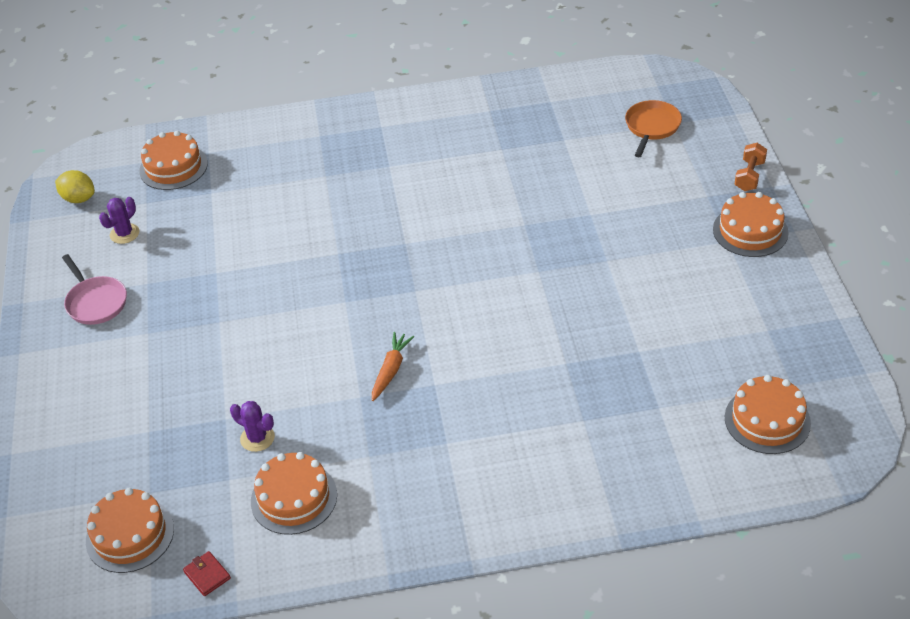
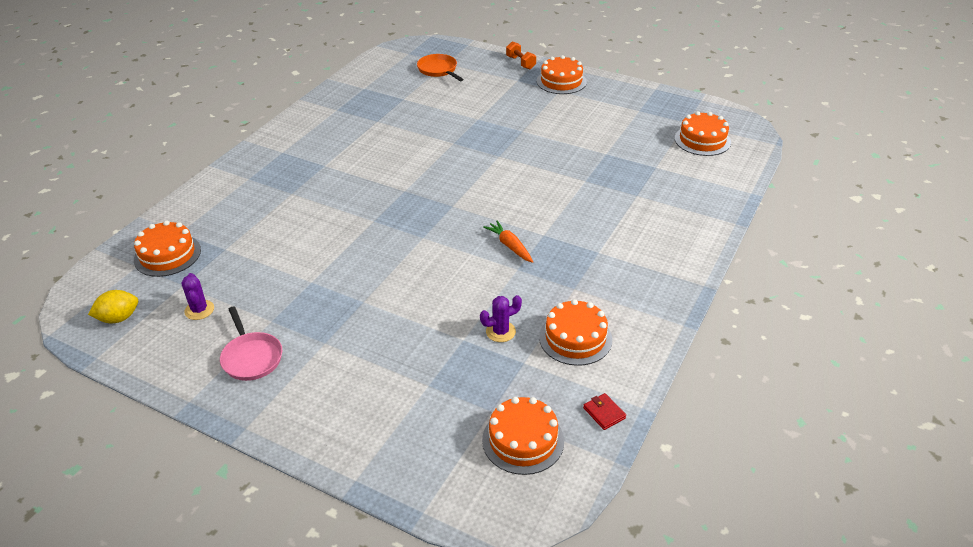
camera: 55 degrees left, 5 degrees down
(95, 302) = (251, 357): pink pan -> pink pan turned 60 degrees clockwise
(207, 575) = (604, 413): red wallet -> red wallet turned 60 degrees clockwise

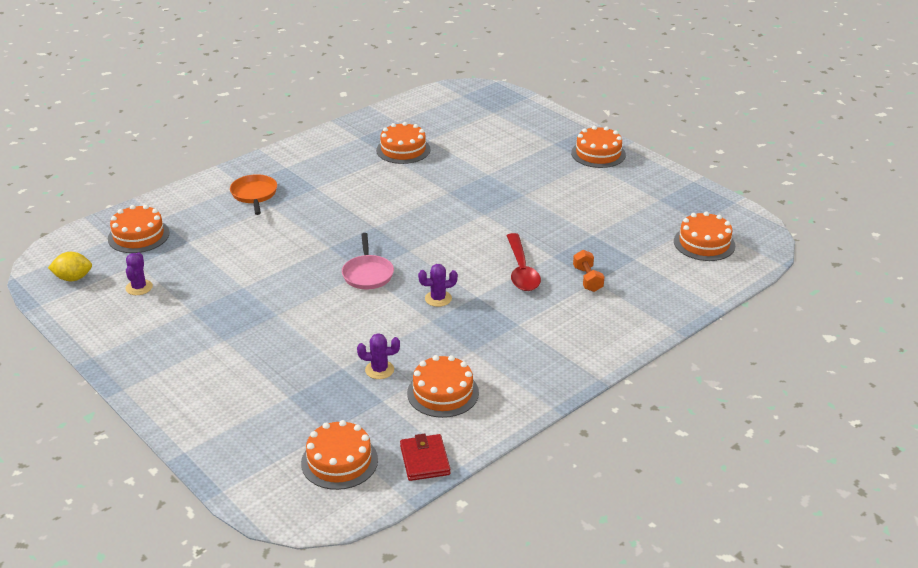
camera: 20 degrees right, 5 degrees down
(251, 357) = (159, 336): pink pan -> pink pan (368, 274)
(386, 112) = (403, 150): none -> orange cake
(438, 70) = (481, 118): orange pan -> orange pan (254, 195)
(510, 246) = (438, 299): orange carrot -> purple cactus
(520, 63) = (569, 126): orange dumbbell -> orange dumbbell (587, 279)
(567, 200) = (521, 270): none -> red spoon
(604, 413) = (424, 460): red wallet -> red wallet, size x1.56

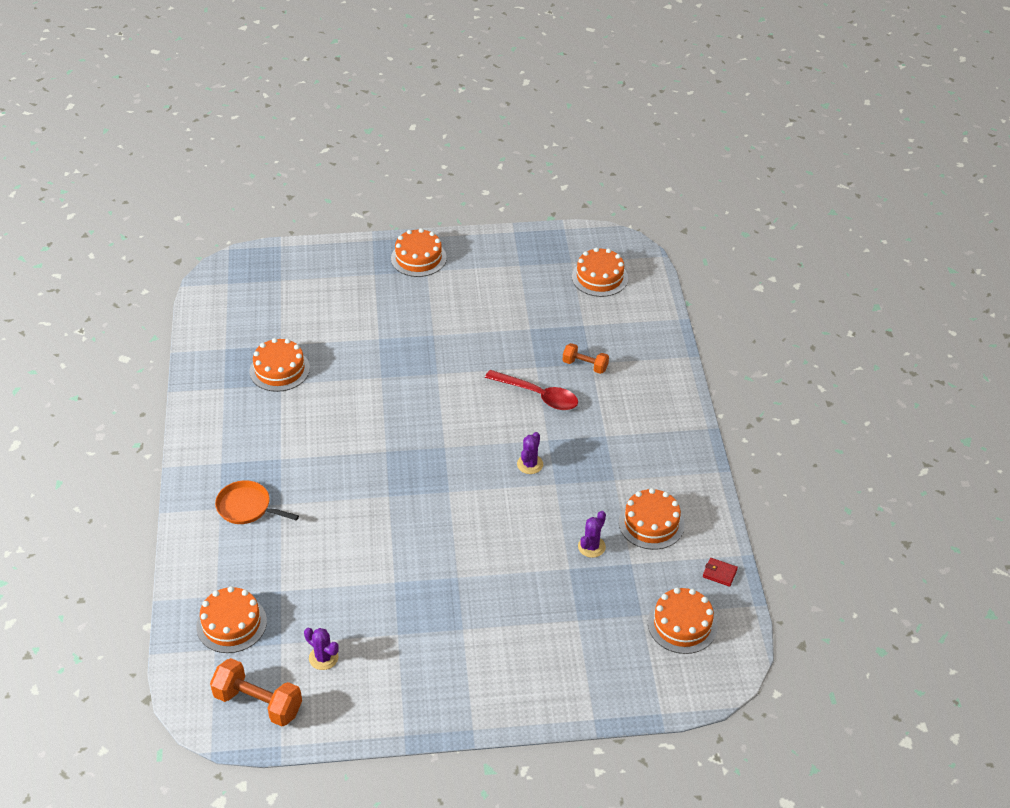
camera: 55 degrees left, 10 degrees up
(73, 278) = (258, 703): yellow lemon -> orange dumbbell
(368, 274) = (454, 490): pink pan -> none
(424, 460) = (719, 573): red wallet -> red wallet, size x0.64

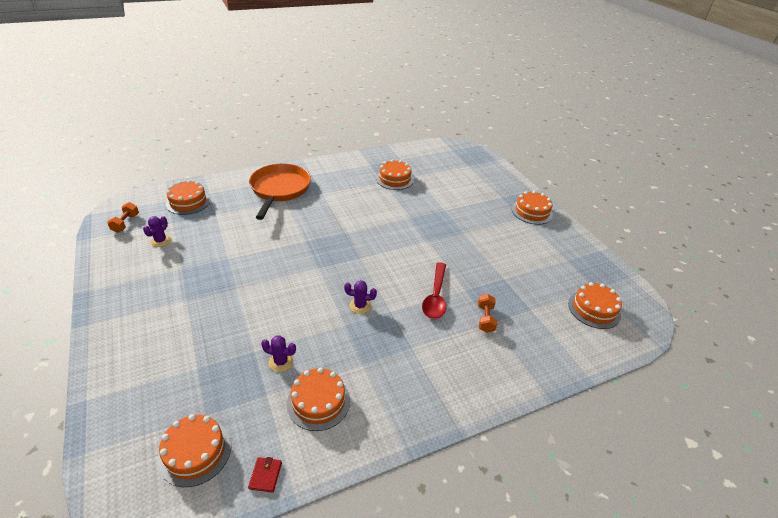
camera: 70 degrees right, 5 degrees down
(247, 507) = (279, 189): orange pan -> orange pan, size x1.83
(258, 703) = (125, 223): orange dumbbell -> orange dumbbell, size x0.62

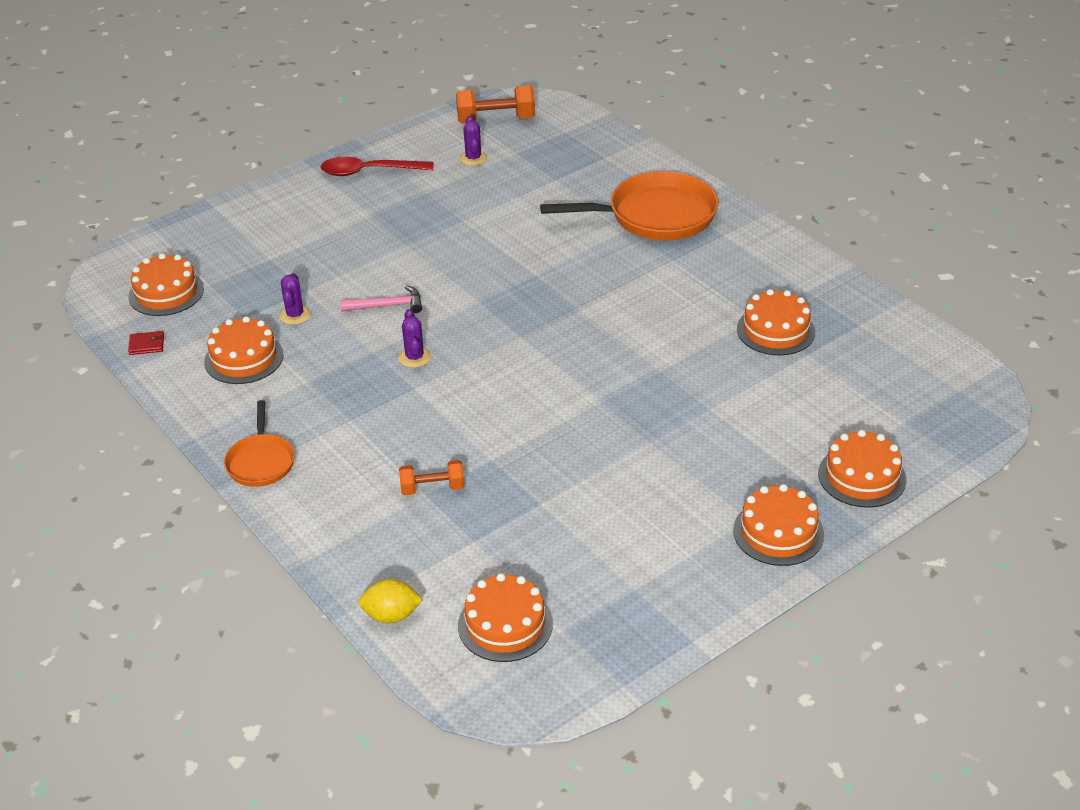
camera: 80 degrees right, 0 degrees up
(125, 223) = (496, 120): orange dumbbell -> orange dumbbell, size x1.62
(160, 241) = (473, 158): purple cactus -> purple cactus turned 75 degrees clockwise
(188, 202) = (571, 148): orange cake -> orange cake (862, 476)
(298, 309) = (387, 306): none -> pink hammer
(435, 296) = (462, 429): red spoon -> red spoon (369, 172)
(443, 405) = (261, 462): none -> orange pan
(590, 355) = (391, 615): none -> yellow lemon

